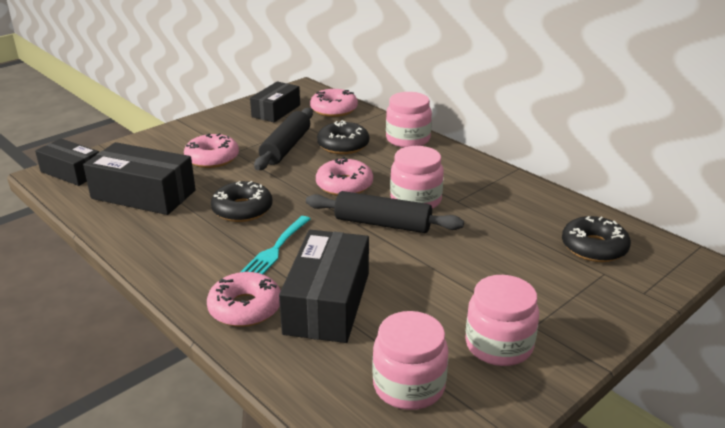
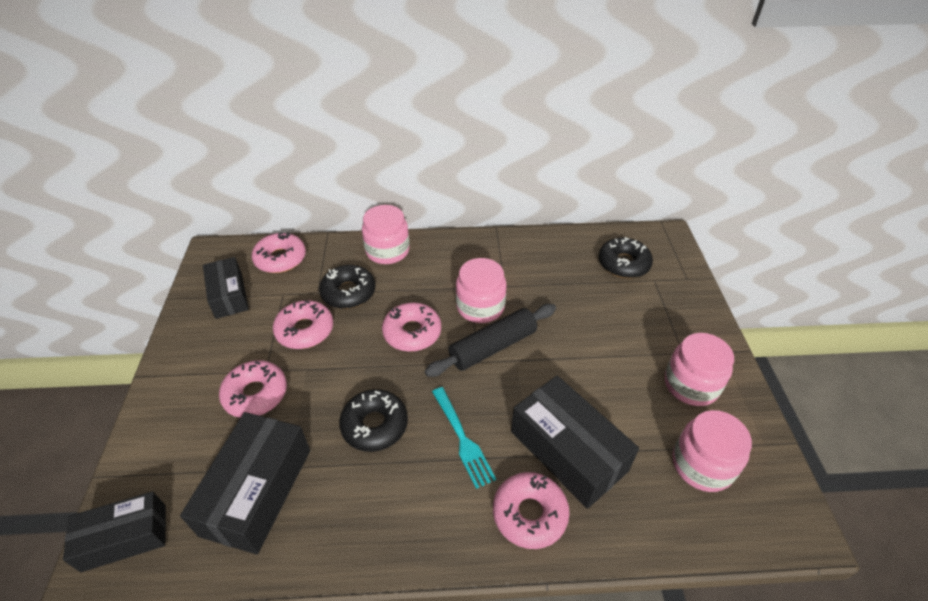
camera: 50 degrees left, 15 degrees up
(143, 194) = (257, 491): black box -> black box turned 45 degrees counterclockwise
(286, 147) = (305, 330): black rolling pin -> pink donut

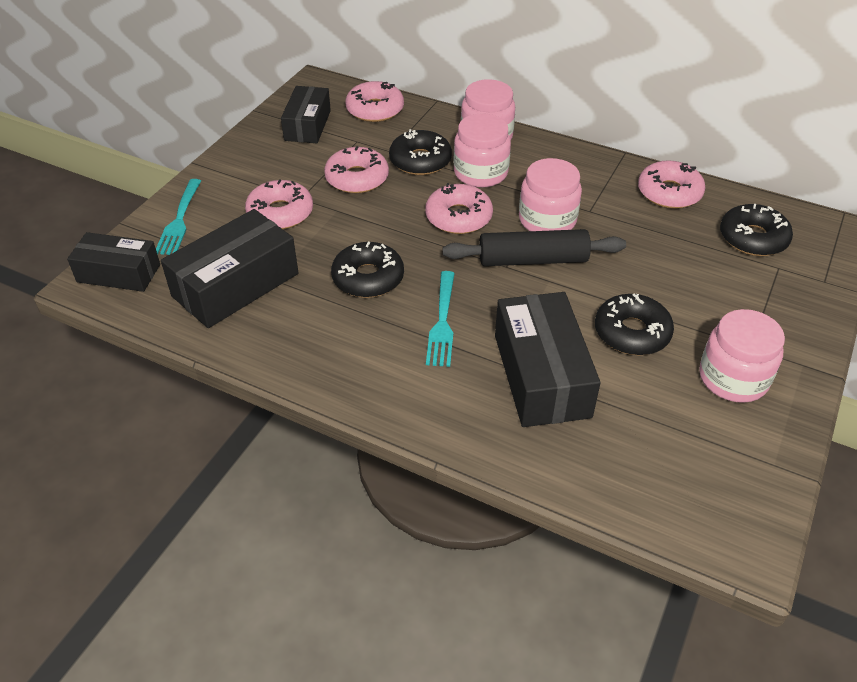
camera: 30 degrees right, 0 degrees up
(158, 445) = (179, 219): none -> turquoise fork
(529, 514) = (461, 406): pink donut -> pink donut (669, 193)
(603, 379) = (632, 332): none -> black donut
(702, 465) = (680, 449): pink jar -> pink jar (480, 173)

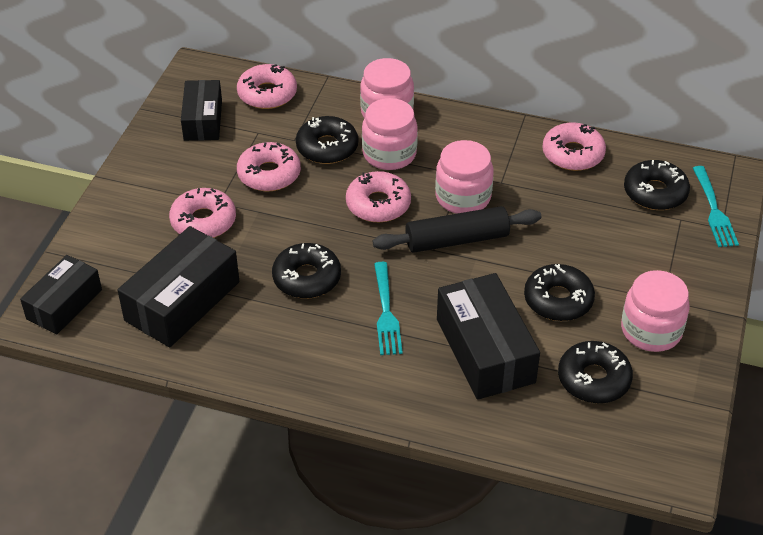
camera: 10 degrees left, 0 degrees up
(119, 273) = (64, 304): black box -> black box turned 60 degrees counterclockwise
(179, 219) = (105, 240): turquoise fork -> turquoise fork (713, 209)
(660, 423) = (594, 379): none -> black donut

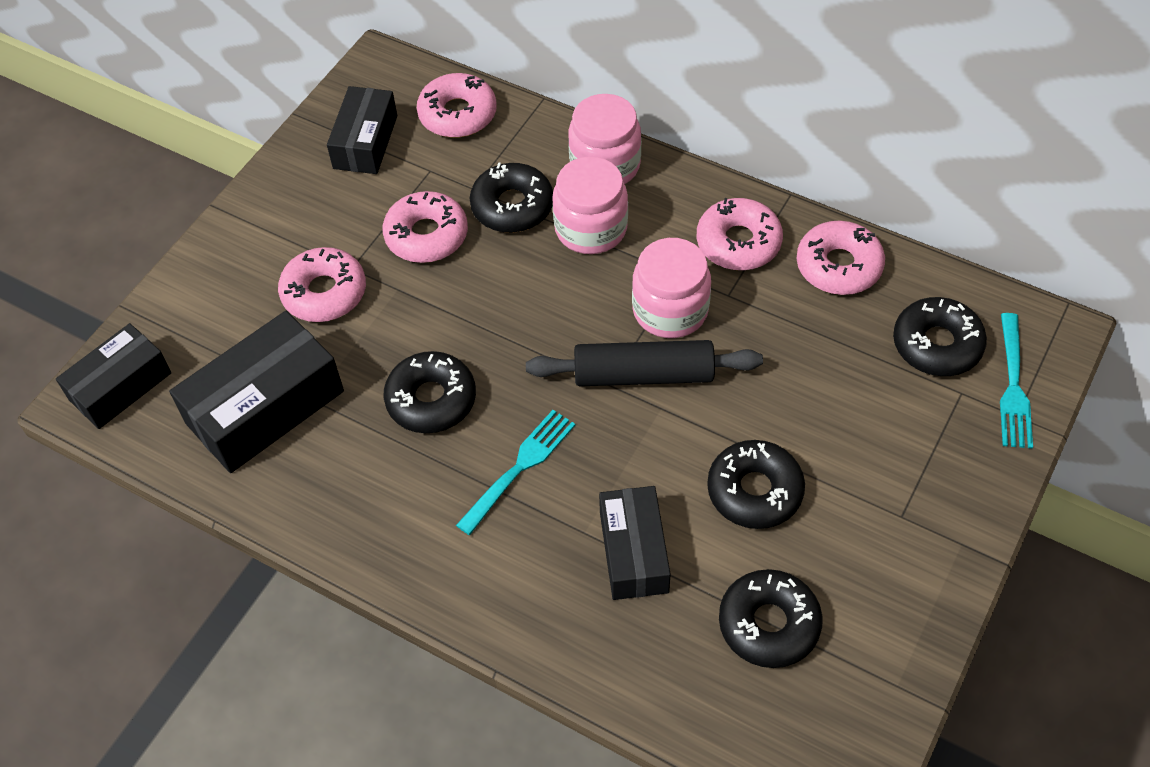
camera: 15 degrees right, 10 degrees up
(378, 204) = (554, 303): pink donut -> pink donut (738, 242)
(386, 312) = (519, 469): turquoise fork -> turquoise fork turned 150 degrees counterclockwise
(485, 350) = (633, 552): black box -> black box, size x0.66
(651, 330) = (870, 562): pink jar -> none

